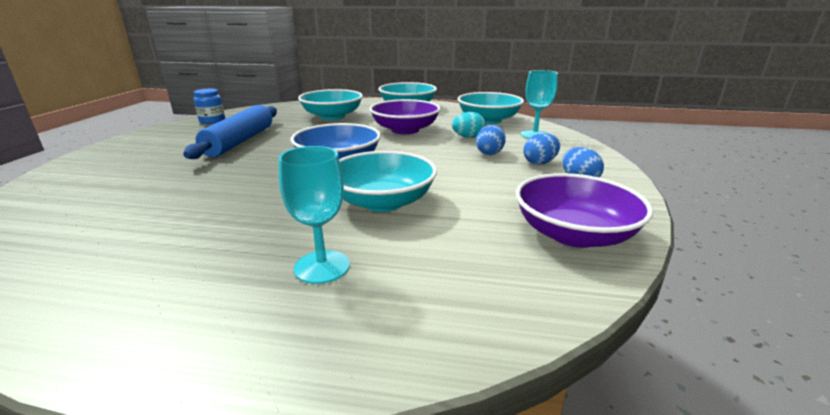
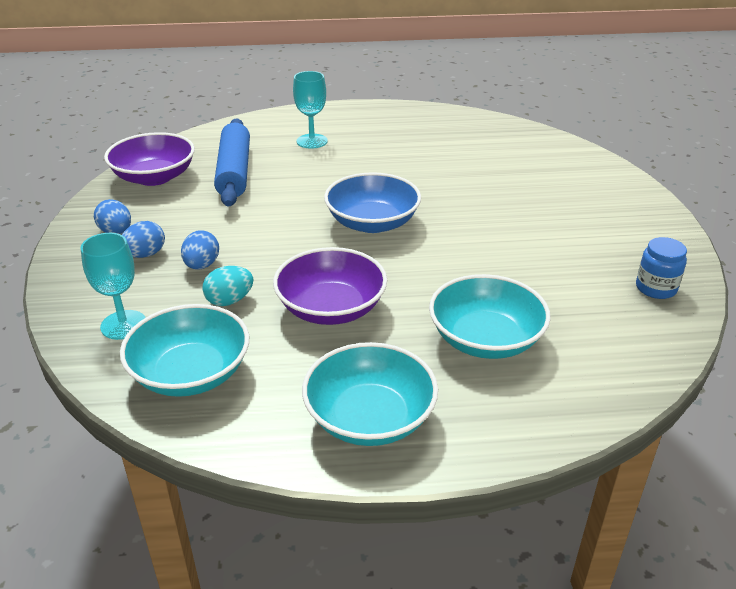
camera: 165 degrees right, 10 degrees up
(240, 141) = (530, 243): blue rolling pin -> blue rolling pin (234, 172)
(383, 201) = (299, 184): turquoise bowl -> none

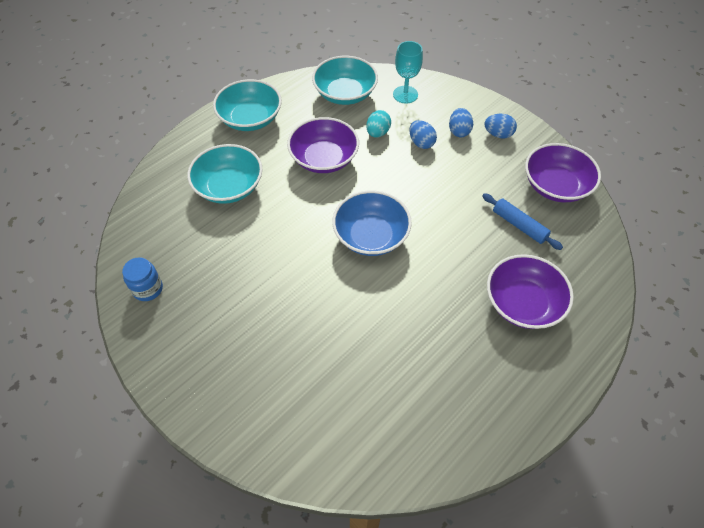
camera: 140 degrees right, 20 degrees up
(234, 172) = (519, 225): blue rolling pin -> blue rolling pin, size x0.61
(312, 141) = (523, 303): turquoise goblet -> purple bowl

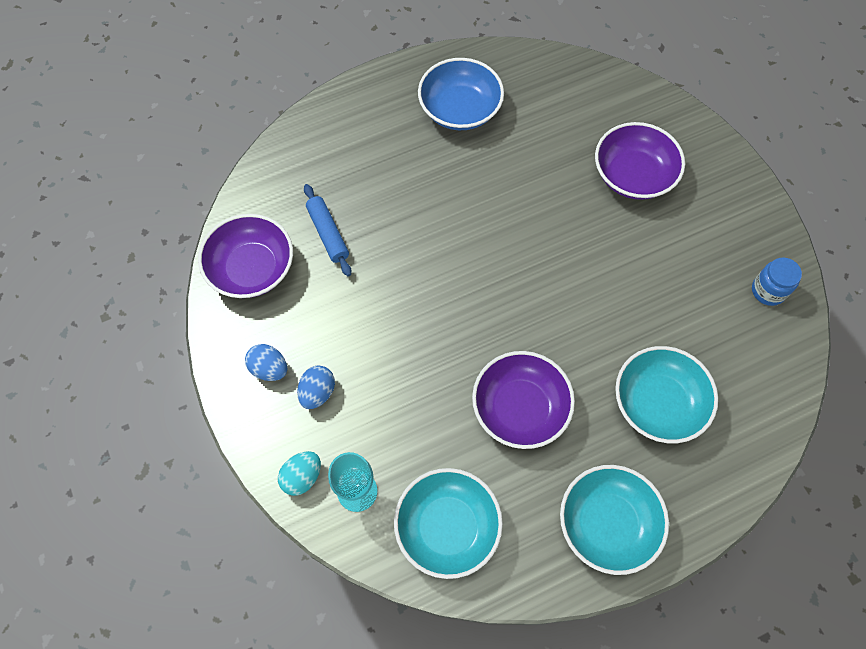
camera: 160 degrees left, 10 degrees up
(371, 236) = (501, 275): blue bowl -> blue bowl (460, 109)
(378, 133) = (430, 428): turquoise egg -> turquoise egg (302, 477)
(421, 143) = (379, 390): blue egg -> none
(523, 303) = (378, 154): purple bowl -> purple bowl (633, 175)

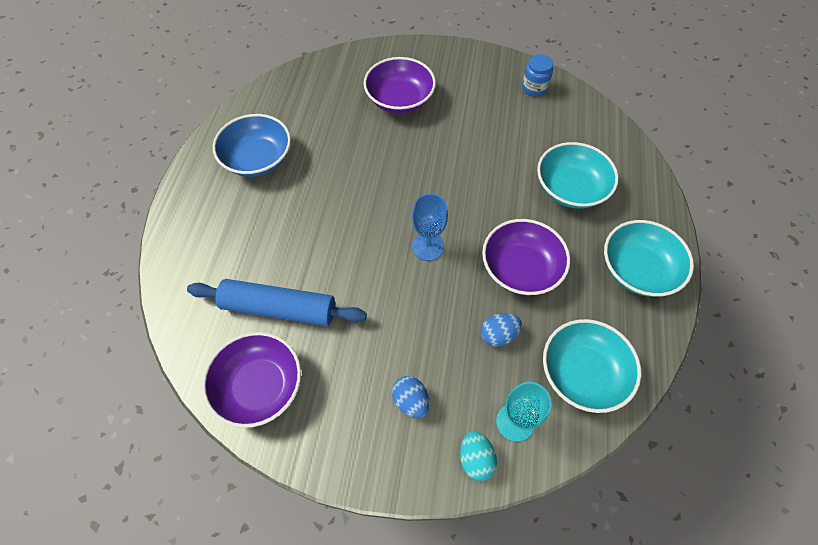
camera: 55 degrees left, 5 degrees down
(269, 369) = (362, 427): blue egg -> blue egg (498, 335)
(328, 233) = (279, 308): blue rolling pin -> blue rolling pin, size x1.65
(479, 310) = (428, 246): none -> blue goblet

